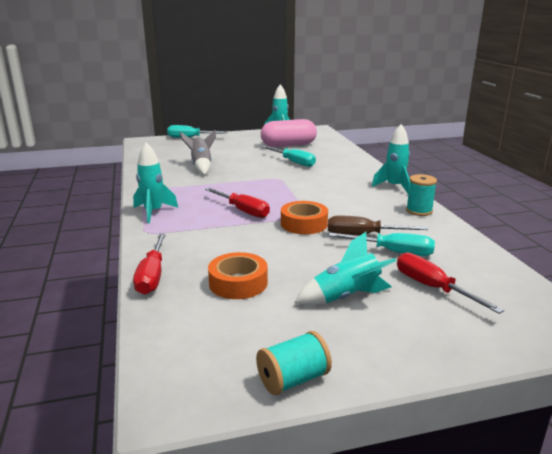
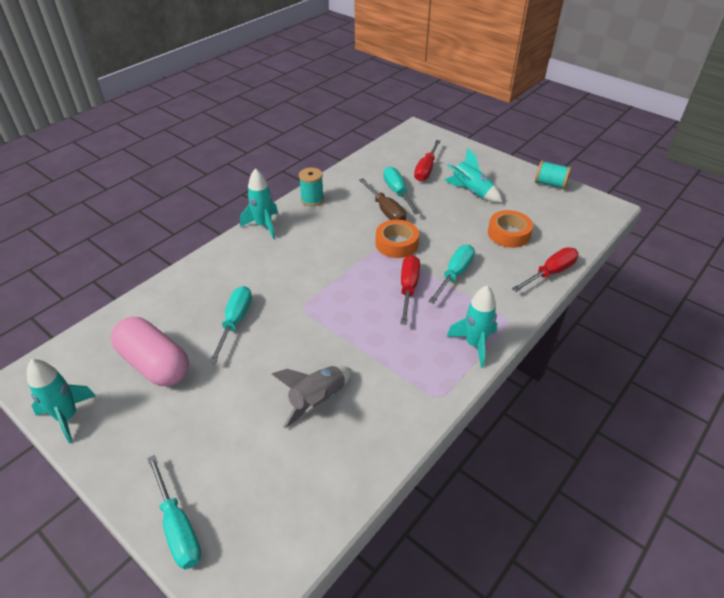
camera: 125 degrees left, 20 degrees up
(228, 232) = (454, 274): none -> turquoise screwdriver

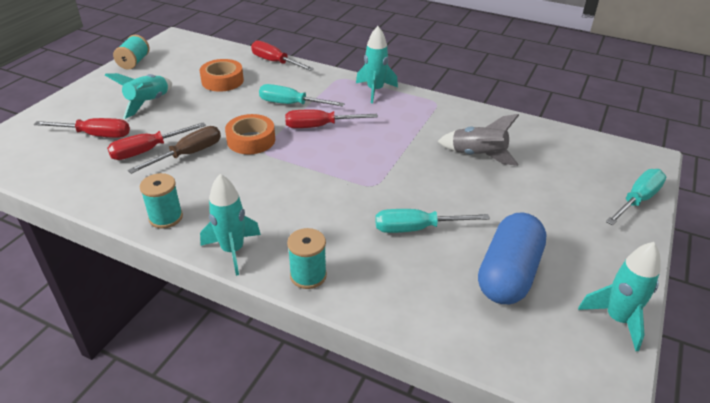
camera: 105 degrees left, 5 degrees down
(154, 364) = (508, 274): pink capsule -> blue capsule
(221, 256) = (308, 275): none -> turquoise spool
(397, 192) = (148, 150): turquoise screwdriver -> red screwdriver

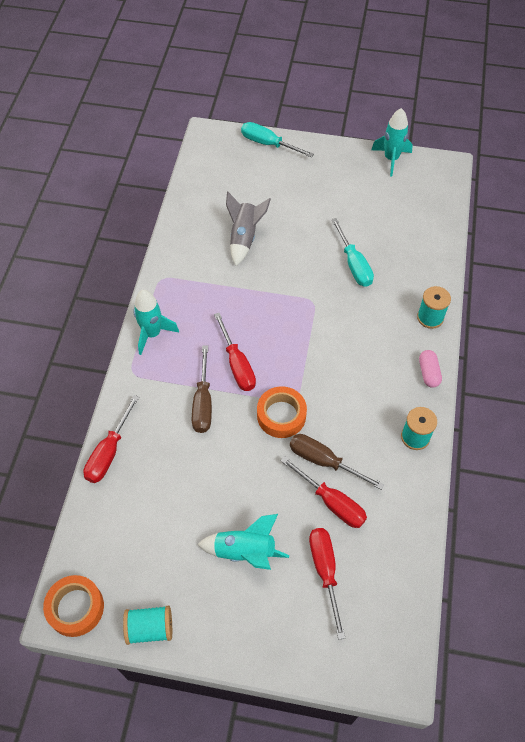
camera: 105 degrees left, 20 degrees up
(222, 81) = (171, 493): orange tape -> orange tape (75, 608)
(233, 250) = (428, 373): turquoise rocket -> pink capsule
(291, 104) = (203, 403): turquoise screwdriver -> brown screwdriver
(508, 274) = (376, 209): blue capsule -> none

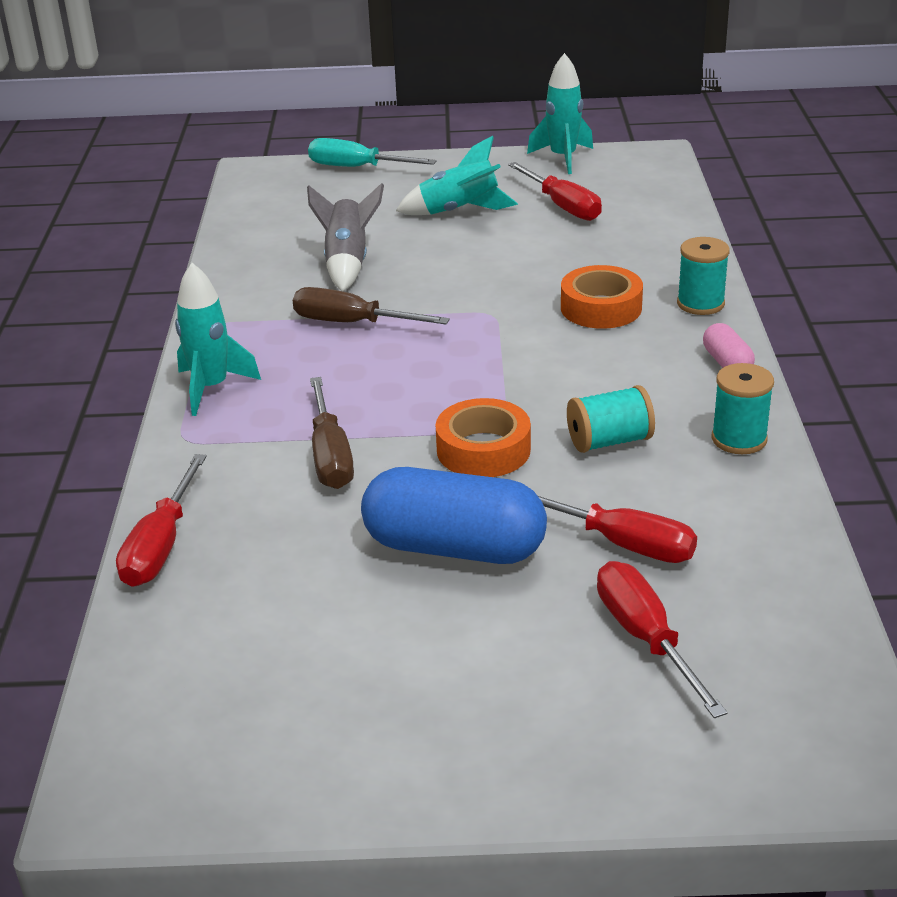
camera: 10 degrees left, 25 degrees down
(75, 608) = (135, 783): orange tape -> orange tape (601, 308)
(150, 628) = (308, 786): turquoise spool -> turquoise spool (609, 441)
(237, 364) = (380, 402): red screwdriver -> red screwdriver (563, 206)
(245, 551) = (475, 637): turquoise rocket -> turquoise rocket (459, 211)
(249, 486) = (454, 547): none -> blue capsule
(324, 461) = (584, 493): brown screwdriver -> brown screwdriver (352, 323)
(354, 264) = (546, 266): turquoise screwdriver -> none

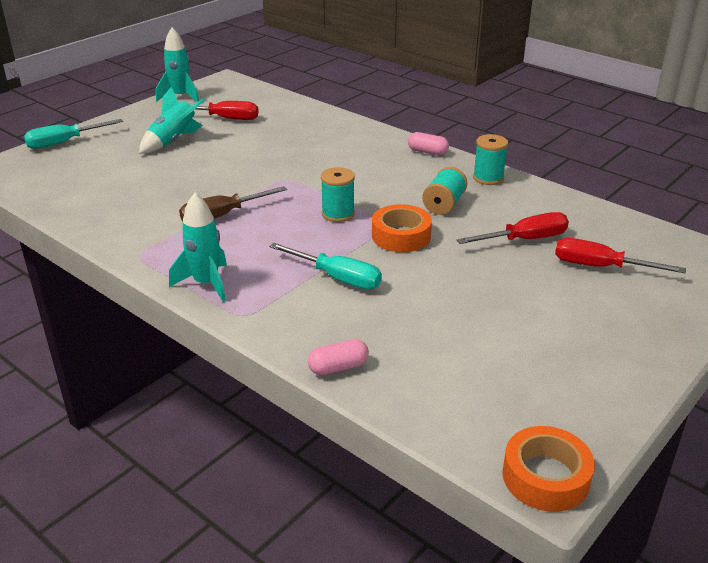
camera: 50 degrees left, 0 degrees up
(161, 546) = (338, 367): red screwdriver -> pink capsule
(330, 456) = (337, 278): brown screwdriver -> turquoise screwdriver
(347, 263) = (159, 190): grey rocket -> none
(454, 547) = (469, 280): blue capsule -> none
(601, 308) = (332, 154): orange tape -> orange tape (545, 477)
(700, 304) = (371, 134): turquoise spool -> turquoise spool (338, 214)

